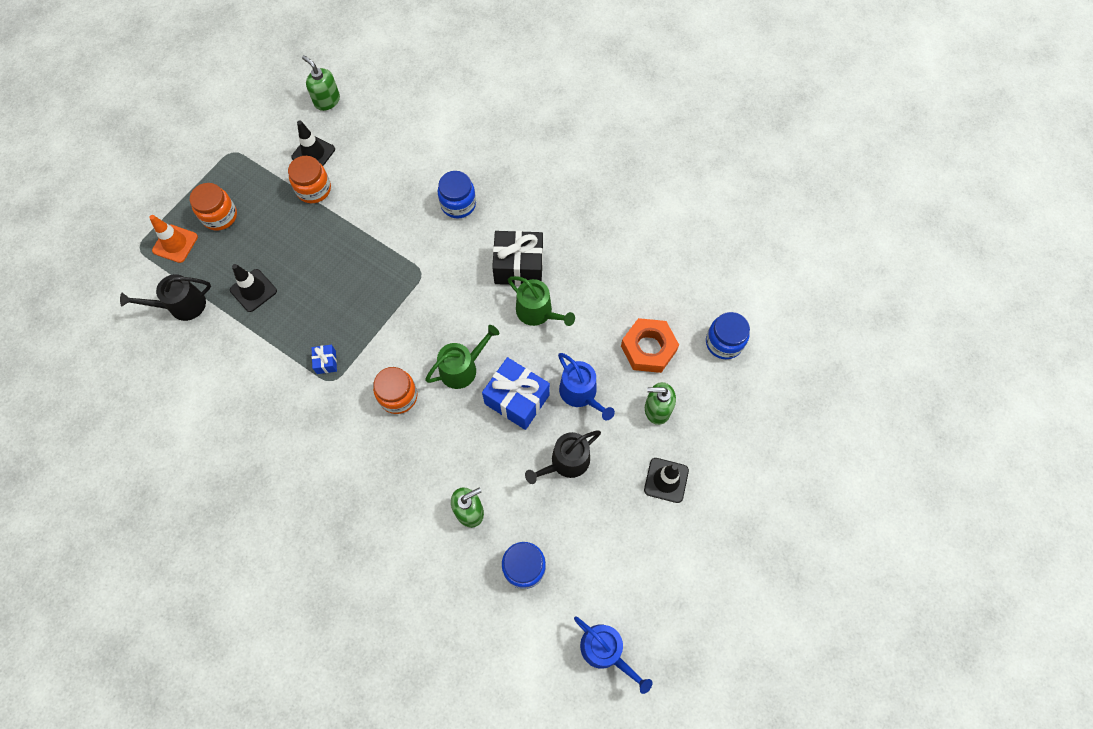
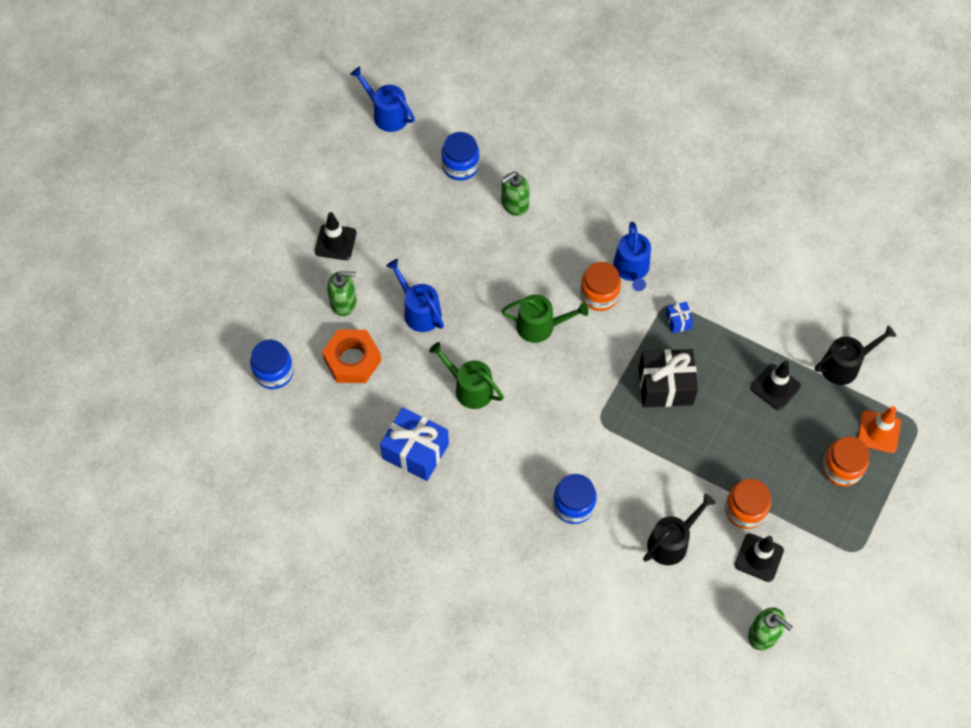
camera: 175 degrees right, 5 degrees down
(359, 422) = (631, 269): none -> blue watering can
(462, 368) = (540, 326): green watering can -> green watering can turned 135 degrees counterclockwise
(517, 399) = (482, 301): blue gift -> blue gift (415, 451)
(518, 266) = (495, 436): black gift -> black gift (665, 386)
(566, 462) = (429, 250): black watering can -> black watering can (671, 542)

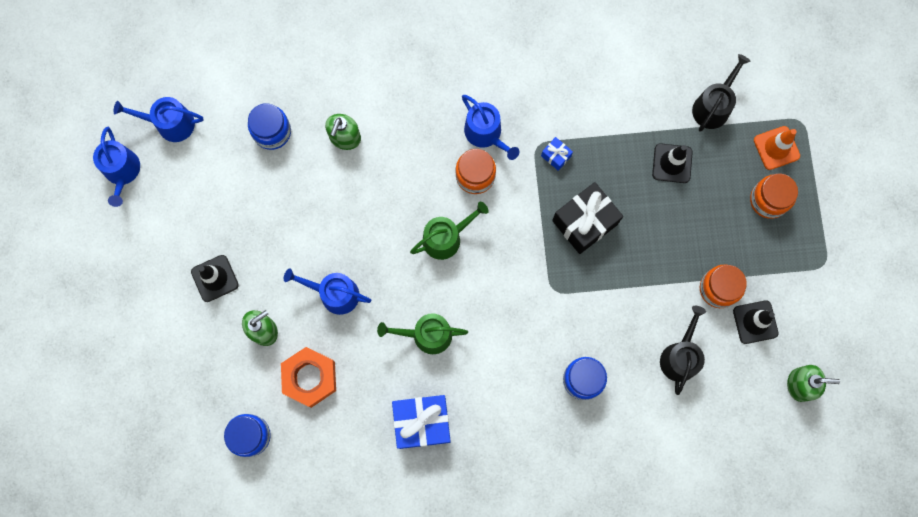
camera: 35 degrees left, 15 degrees up
(325, 126) = (122, 172): none -> blue watering can

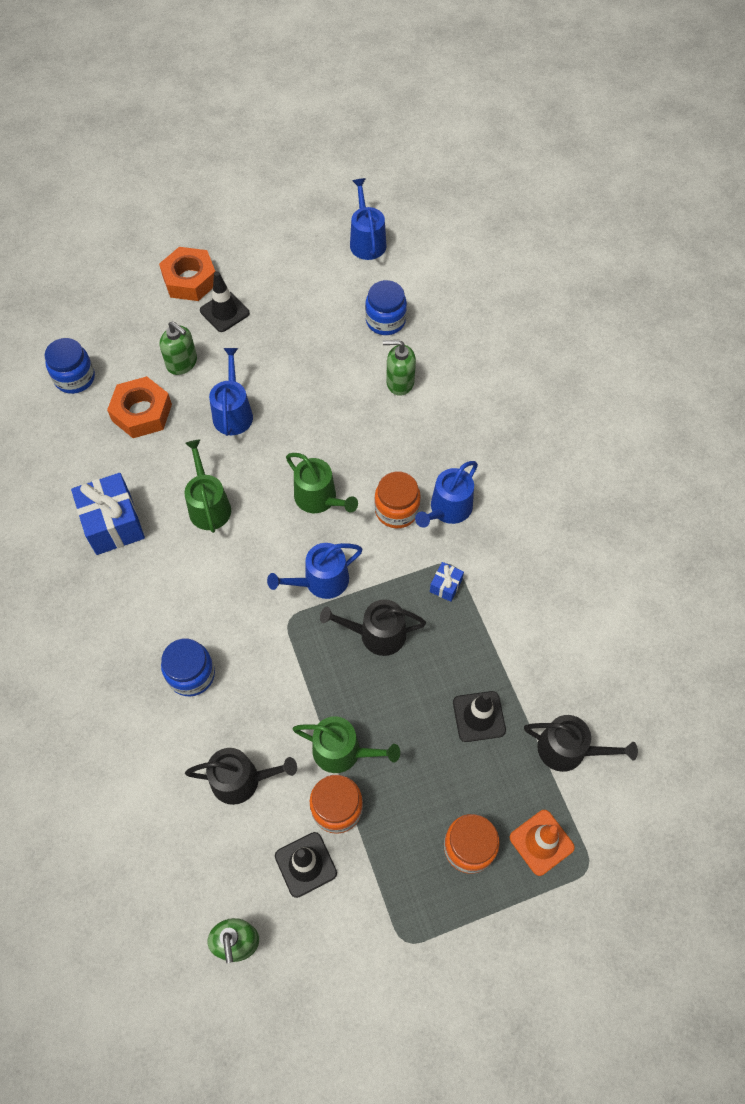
camera: 75 degrees right, 15 degrees down
(122, 172) = (309, 218): blue watering can -> blue watering can (321, 581)
(164, 304) = (190, 280): none -> orange nut
(585, 222) = (376, 634): black gift -> black watering can
(675, 273) = (342, 751): none -> green watering can

